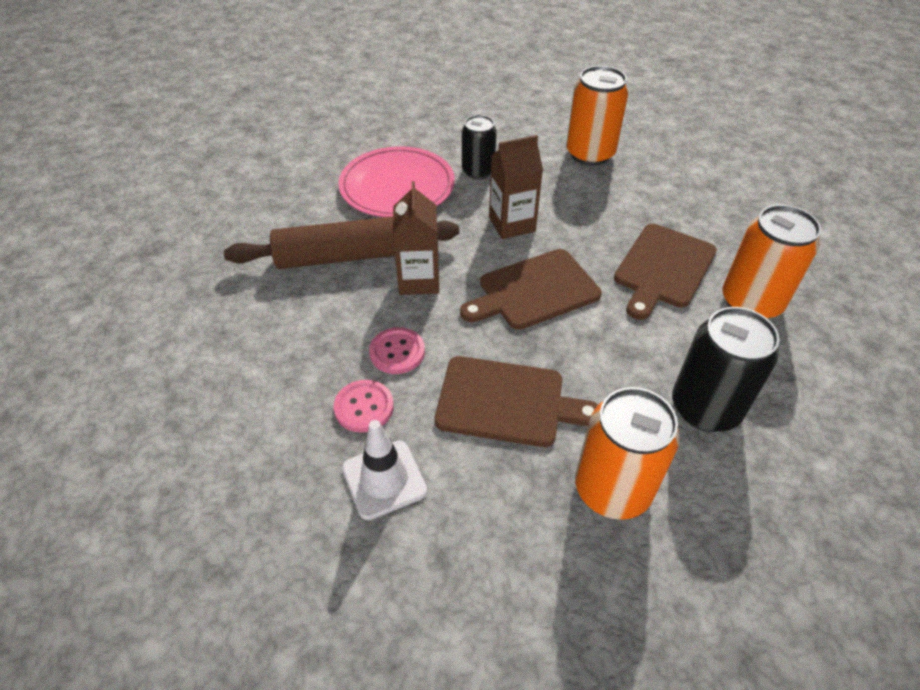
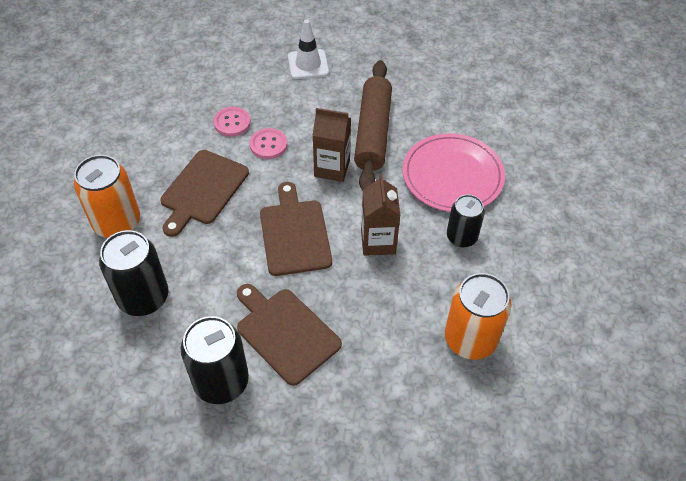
camera: 105 degrees right, 5 degrees up
(384, 479) = (179, 124): white traffic cone -> white traffic cone (308, 64)
(751, 302) = (221, 382): orange can -> black can

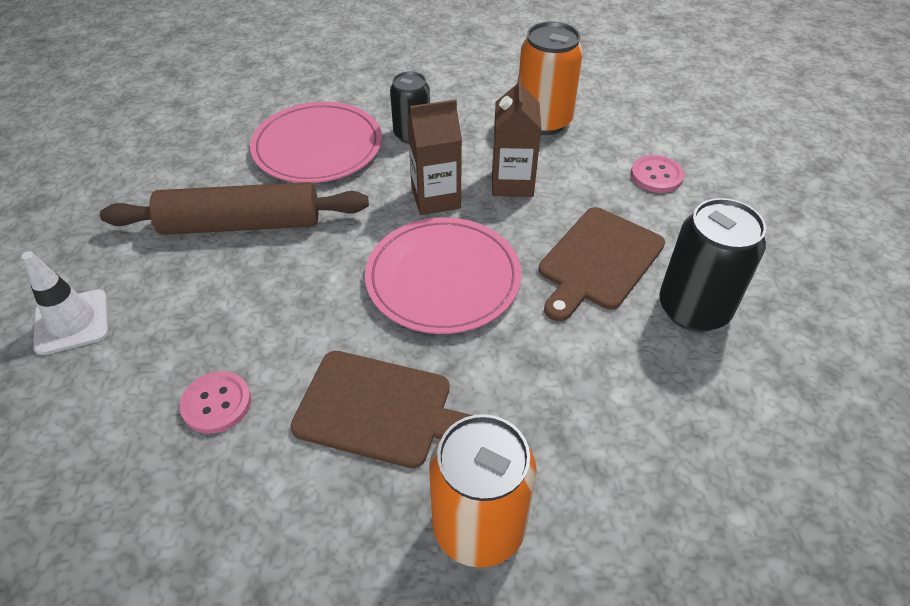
camera: 100 degrees left, 5 degrees down
(143, 297) = (611, 435): black can -> none
(268, 145) = (270, 340): pink button -> pink button (656, 176)
(294, 234) = (443, 278): brown cutting board -> pink plate
(332, 168) = (315, 257): brown carton -> brown carton (512, 183)

